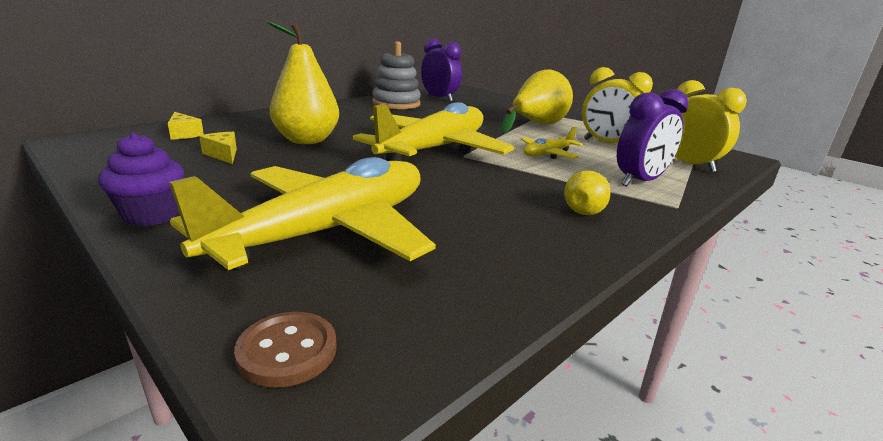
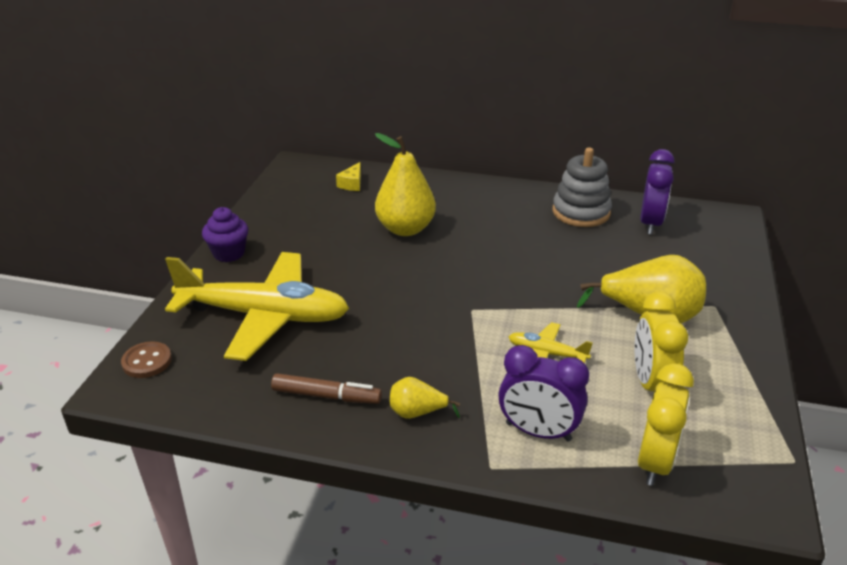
camera: 60 degrees right, 10 degrees up
(223, 155) = (334, 219): yellow cheese -> none
(434, 149) = (467, 290): yellow plane -> none
(523, 240) = (326, 396): none -> brown marker

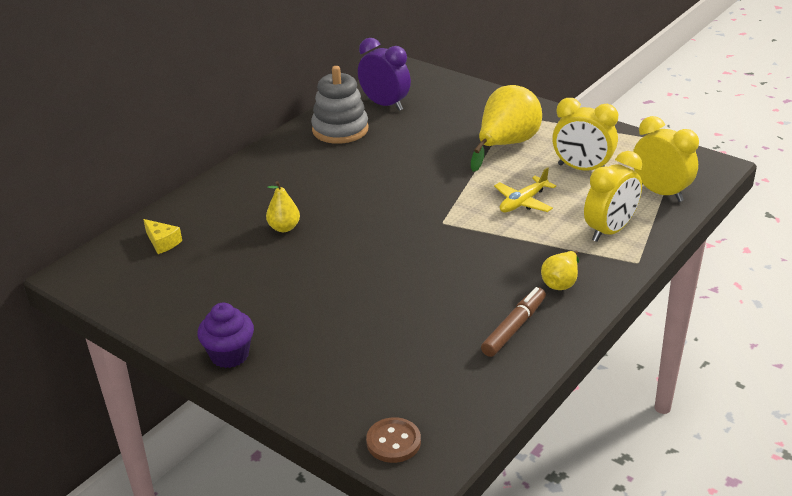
camera: 65 degrees left, 0 degrees up
(264, 316) = (368, 346): yellow plane -> none
(405, 229) = (284, 228): yellow pear -> yellow pear, size x0.51
(538, 431) = (609, 231): purple clock -> yellow clock

